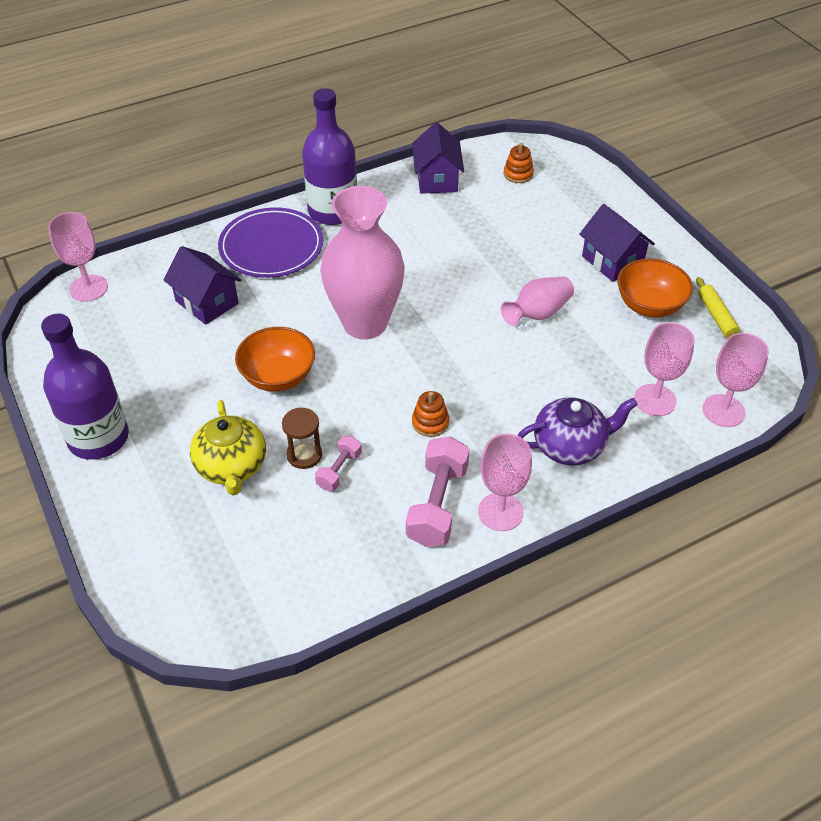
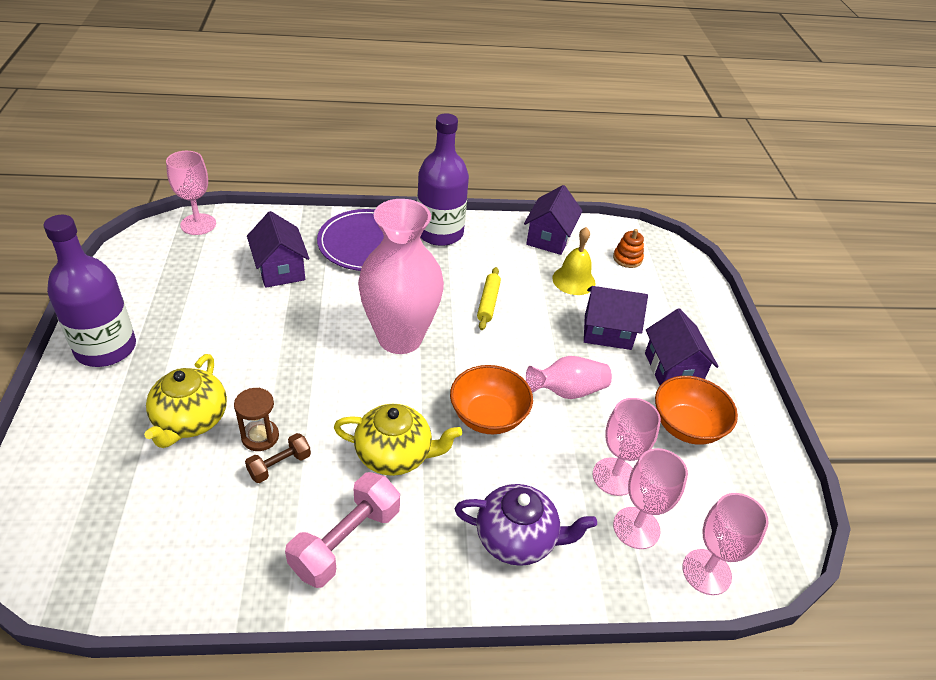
camera: 20 degrees right, 5 degrees down
(278, 376) = (291, 355): orange bowl -> orange bowl (488, 417)
(339, 470) = (279, 465): pink dumbbell -> brown dumbbell
(430, 422) = (395, 455): orange stacking toy -> yellow teapot
(483, 212) = (573, 280): none -> yellow bell
(500, 512) = (402, 578): pink goblet -> pink goblet (614, 476)
(540, 249) = (607, 332): none -> purple house
(716, 316) = (754, 466): yellow rolling pin -> yellow rolling pin (488, 303)

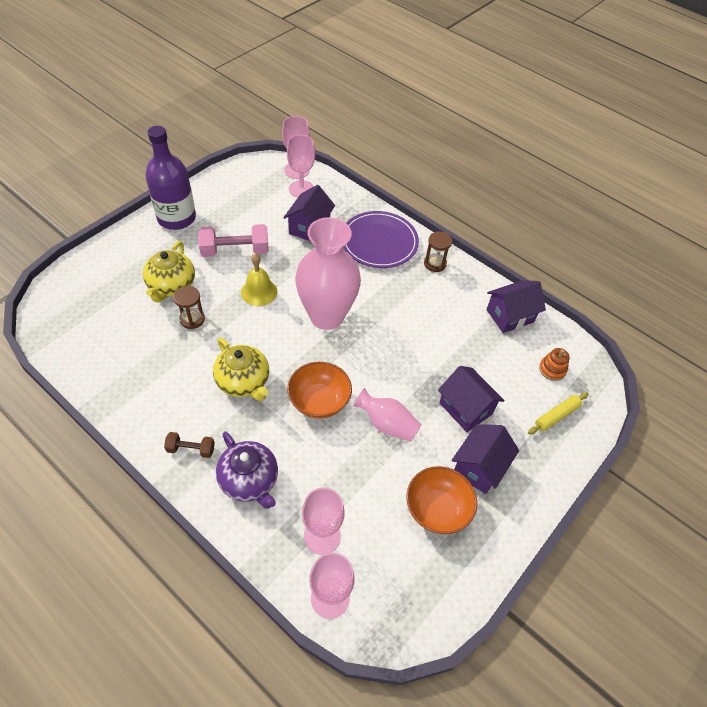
camera: 45 degrees right, 10 degrees up
(190, 421) = (171, 286): yellow teapot -> yellow teapot turned 45 degrees counterclockwise
(279, 465) = (184, 341): brown dumbbell -> brown dumbbell (191, 449)
(346, 541) = (169, 406): pink dumbbell -> pink dumbbell (235, 251)
(439, 233) = (435, 263): purple bottle -> brown hourglass
(488, 303) = (408, 332): yellow rolling pin -> yellow rolling pin (556, 416)
(573, 280) = (488, 357): yellow bell -> yellow bell (259, 292)
(614, 476) = (348, 497): pink goblet -> pink goblet (301, 189)

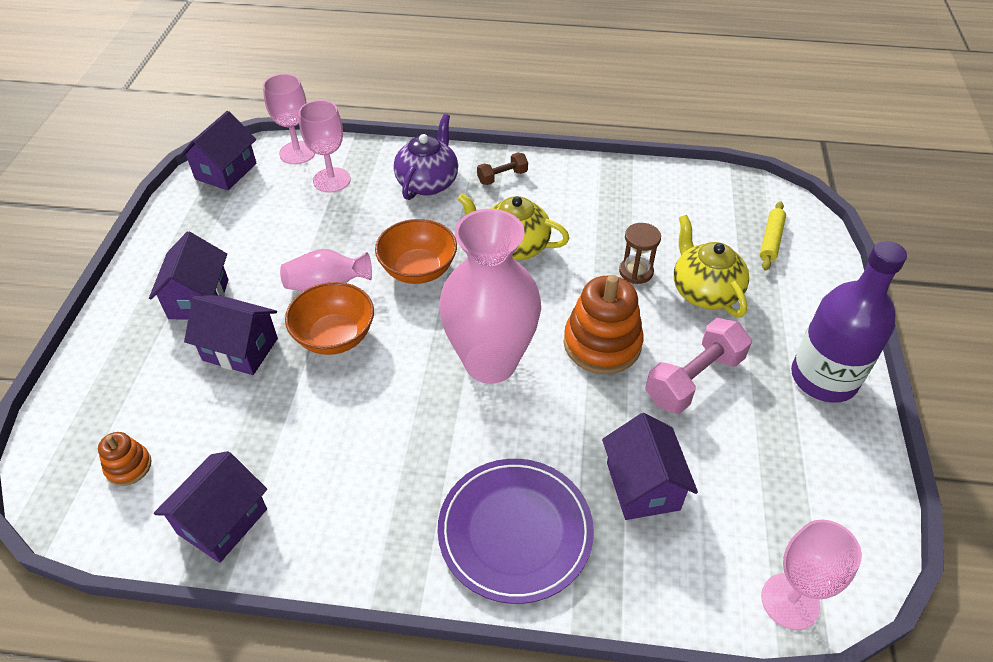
camera: 150 degrees right, 5 degrees down
(249, 481) = (428, 182): purple teapot -> purple teapot turned 90 degrees clockwise
(259, 292) = (602, 344): yellow bell -> orange stacking toy
(301, 189) = (735, 559): pink goblet -> none
(406, 613) = (226, 171): none -> purple house
(435, 263) = (395, 547): brown hourglass -> none
(437, 509) = (231, 244): orange bowl -> orange bowl (335, 336)
(556, 416) = (110, 403): yellow rolling pin -> yellow rolling pin (770, 240)

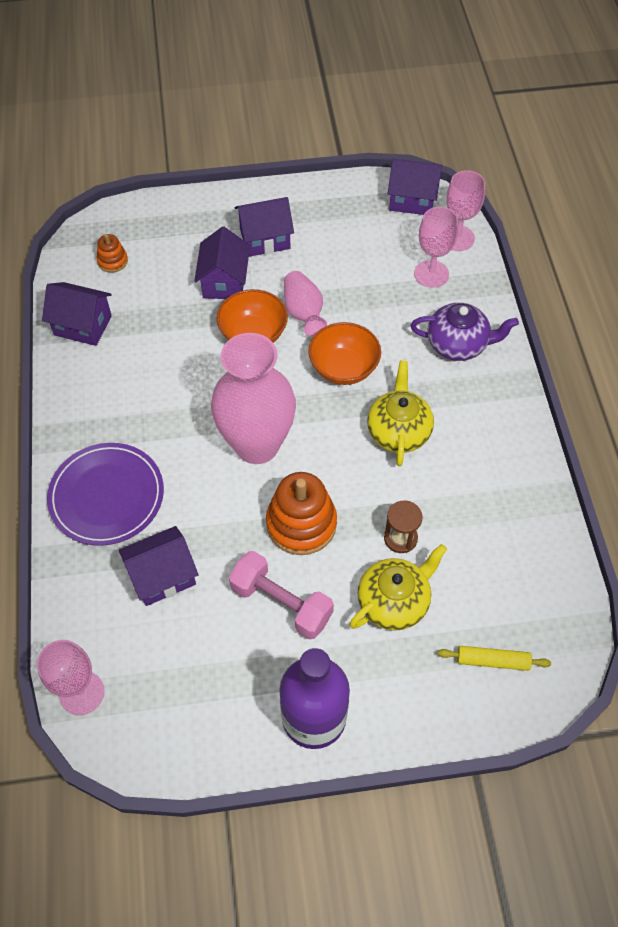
camera: 75 degrees right, 10 degrees up
(502, 177) = (491, 401): brown dumbbell -> none

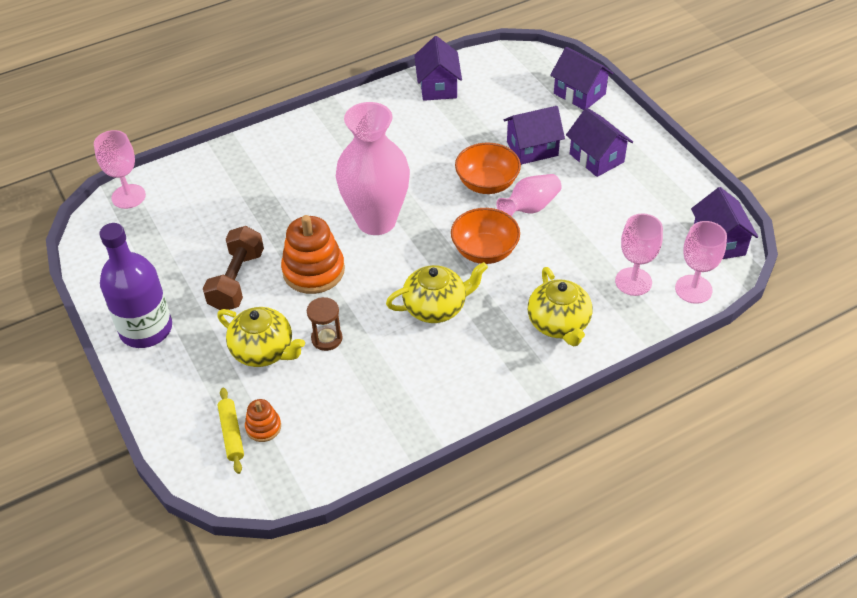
camera: 70 degrees right, 10 degrees down
(107, 496) = (290, 153): purple plate -> none
(112, 261) = (511, 80): orange stacking toy -> orange stacking toy (263, 427)
(162, 576) = (235, 206): purple house -> purple house (579, 94)
(281, 603) = (237, 280): pink dumbbell -> brown dumbbell
(458, 344) = (559, 324): purple teapot -> yellow teapot

